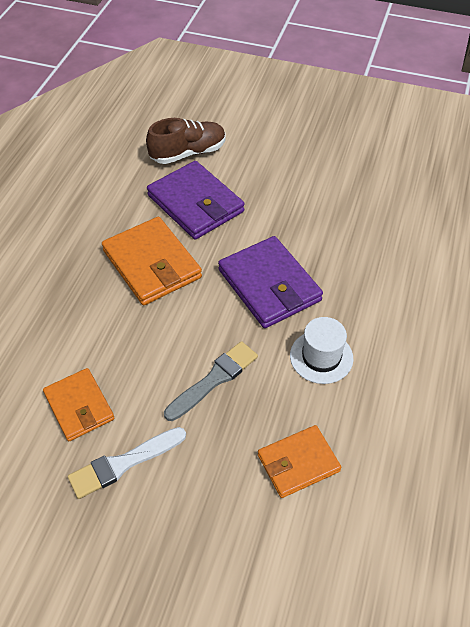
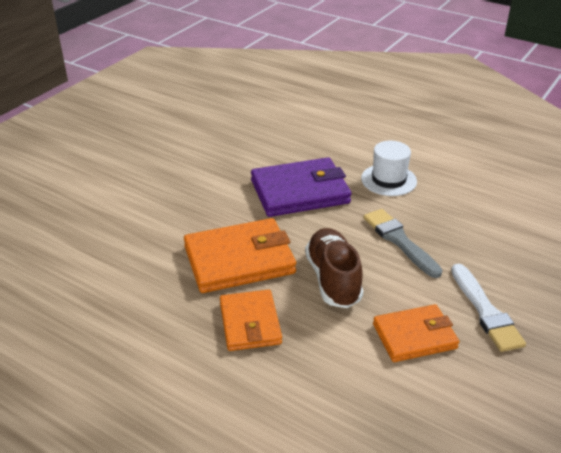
camera: 75 degrees left, 15 degrees down
(188, 153) = (85, 211): brown shoe -> brown shoe (333, 279)
(195, 204) = (167, 218): purple wallet -> none
(298, 463) = (491, 210): orange wallet -> orange wallet (250, 323)

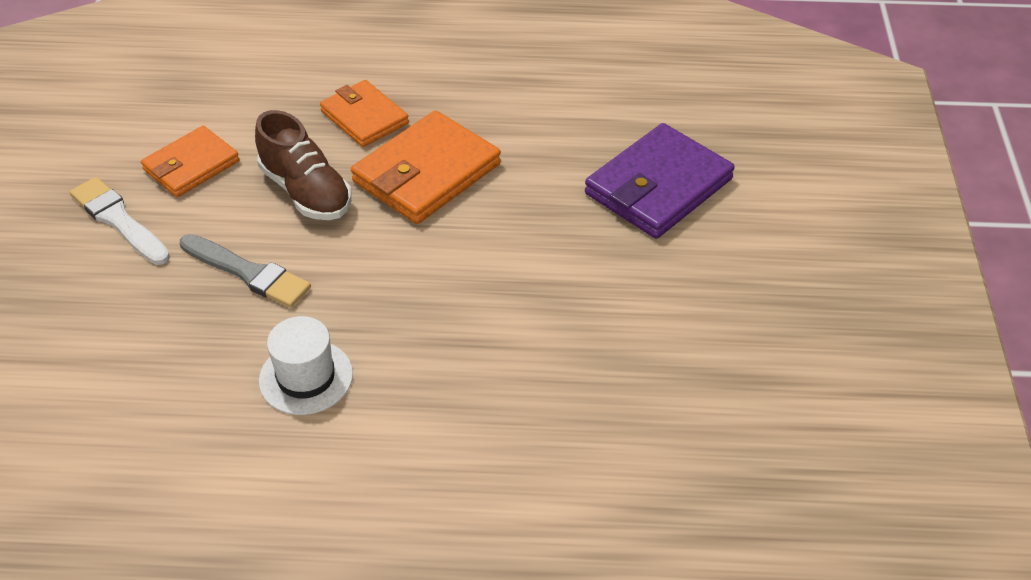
camera: 150 degrees right, 10 degrees up
(300, 192) = (424, 298): purple wallet -> purple wallet (658, 186)

